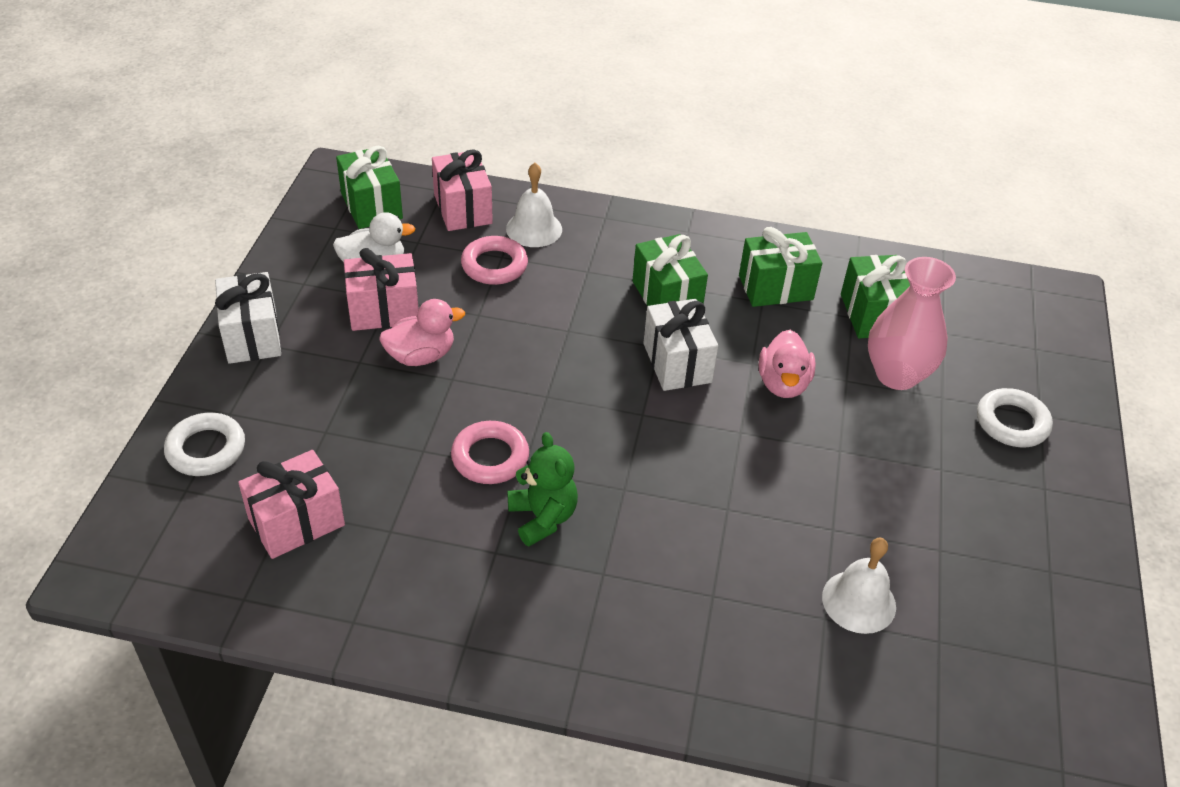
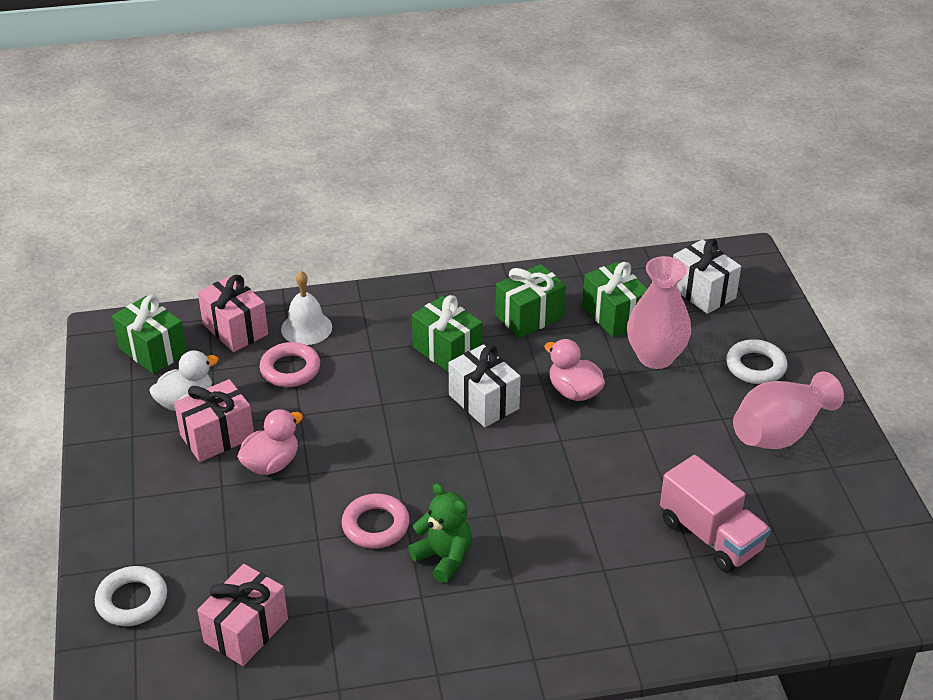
camera: 20 degrees left, 5 degrees down
(252, 336) = (114, 495): white gift -> white gift (702, 292)
(783, 384) = (574, 391): pink duck -> pink duck turned 150 degrees clockwise
(859, 601) = (710, 535): white bell -> pink truck
(1004, 508) = (779, 432): none -> pink vase

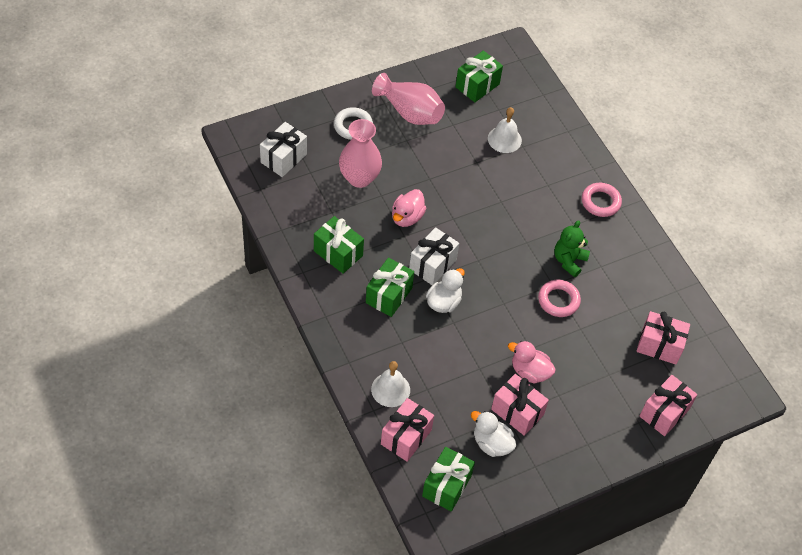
camera: 110 degrees left, 15 degrees up
(132, 600) = (664, 413): white ring -> pink gift
(290, 369) = (437, 387): pink ring -> pink ring (600, 202)
(417, 401) = (444, 302): none -> white duck
(614, 315) = (322, 205): green gift -> green gift (477, 85)
(710, 535) = (504, 139): pink truck -> white bell

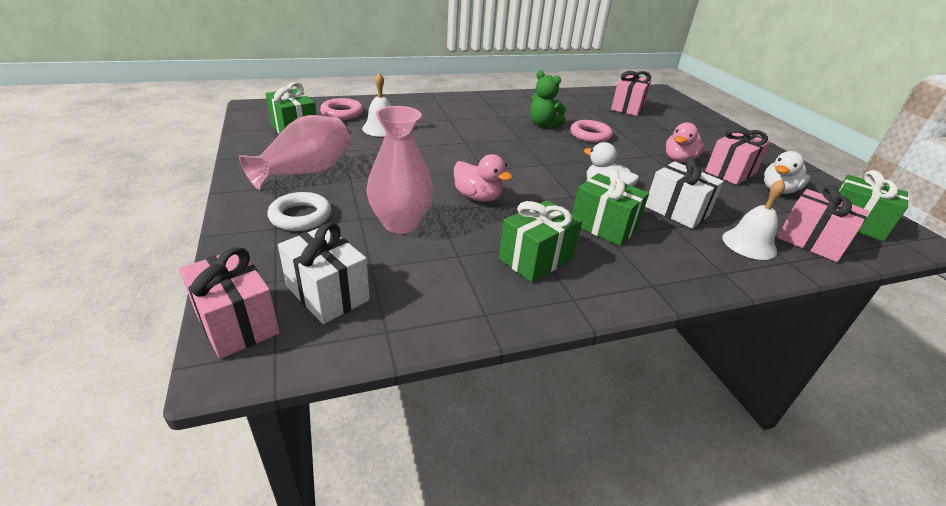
camera: 80 degrees left, 20 degrees down
(432, 265) = (552, 190): white gift -> white gift (676, 211)
(600, 202) = (476, 103): pink ring -> pink ring (342, 113)
(664, 413) = (692, 116): pink gift -> pink gift (237, 322)

